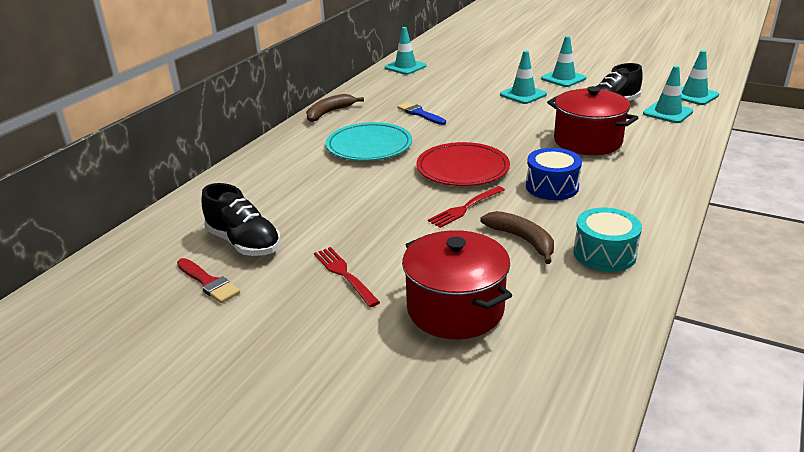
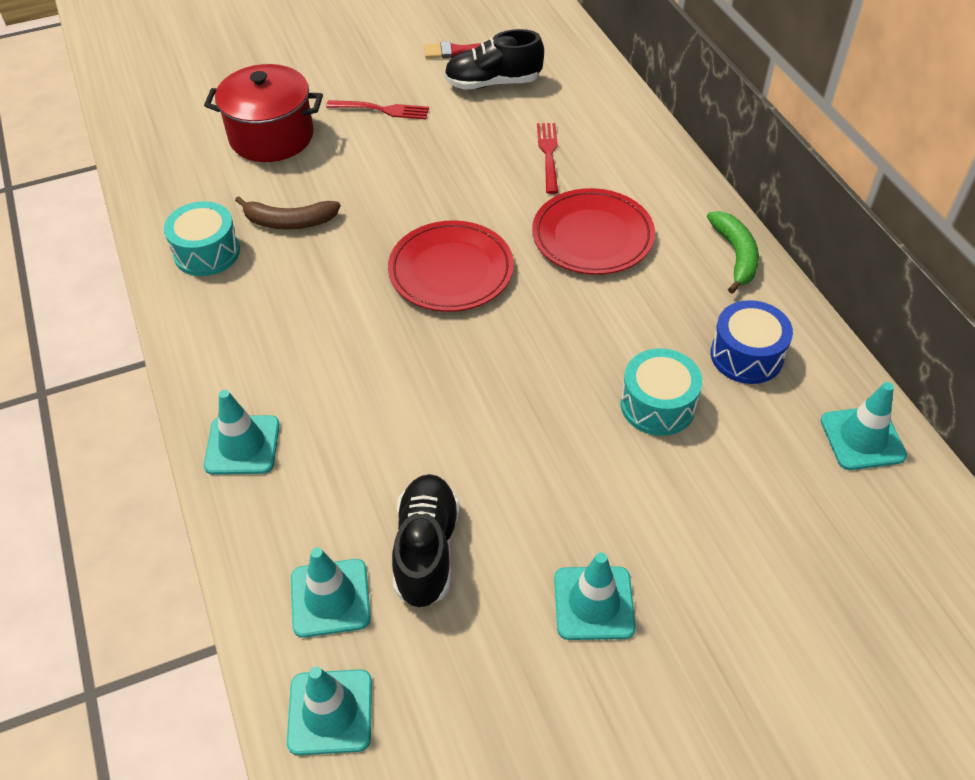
camera: 130 degrees right, 20 degrees up
(329, 113) = (735, 255): brown banana -> green banana
(369, 146) = (592, 236): turquoise plate -> red plate
(420, 114) = (639, 331): blue brush -> none
(456, 97) = (657, 405): none -> turquoise drum
(465, 208) = (379, 222): red fork -> red fork (548, 154)
(523, 95) = (585, 488): turquoise traffic cone -> turquoise traffic cone (242, 445)
(552, 187) = (332, 306): blue drum -> blue drum (746, 355)
(587, 141) = (374, 422): red pot -> none

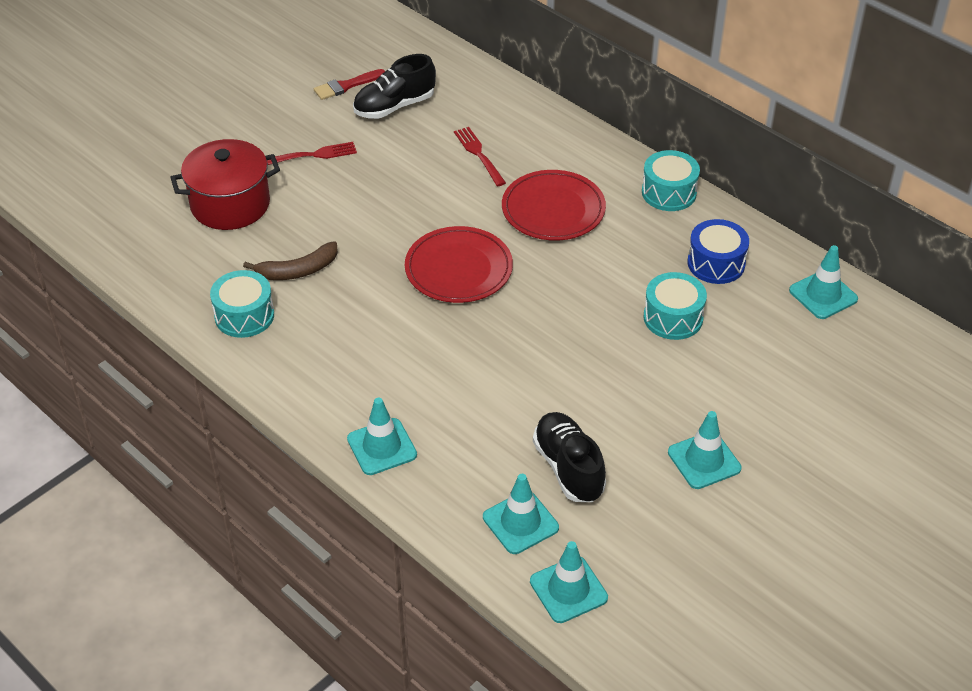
camera: 25 degrees left, 5 degrees down
(735, 255) = (669, 192): green banana -> turquoise drum

